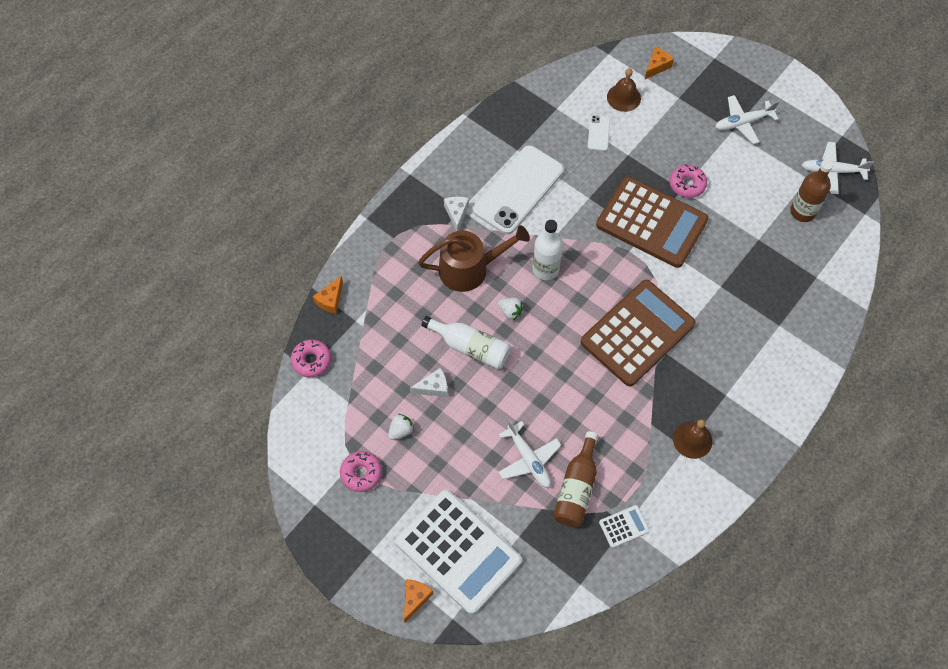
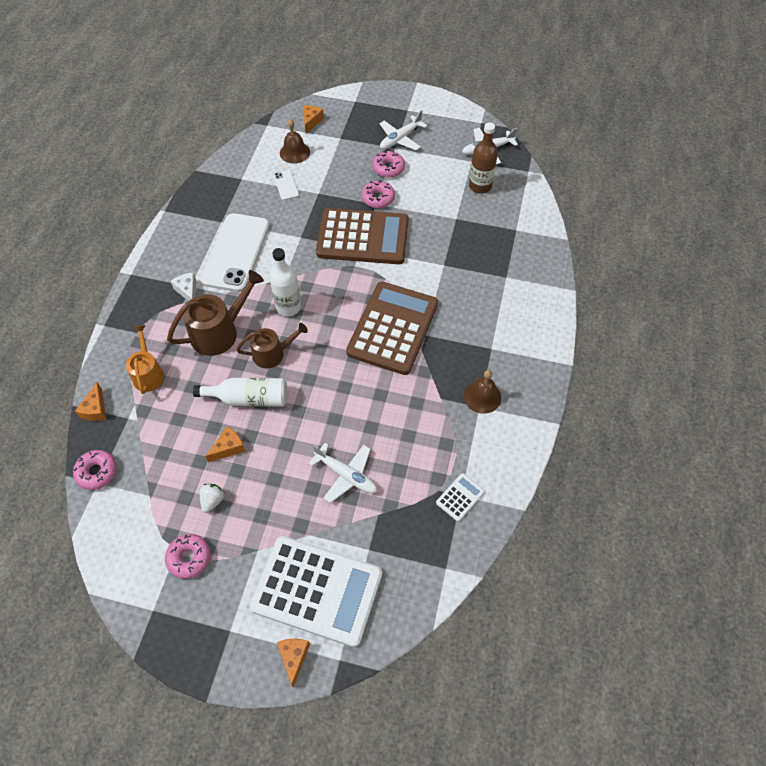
camera: 25 degrees left, 5 degrees down
(389, 284) = (148, 373): none -> orange watering can
(433, 387) = (228, 448): white cheese -> orange cheese
(510, 312) = (272, 354): white strawberry -> brown watering can
(576, 488) = (401, 482): brown bottle -> none
(714, 153) = (388, 168): none -> pink donut

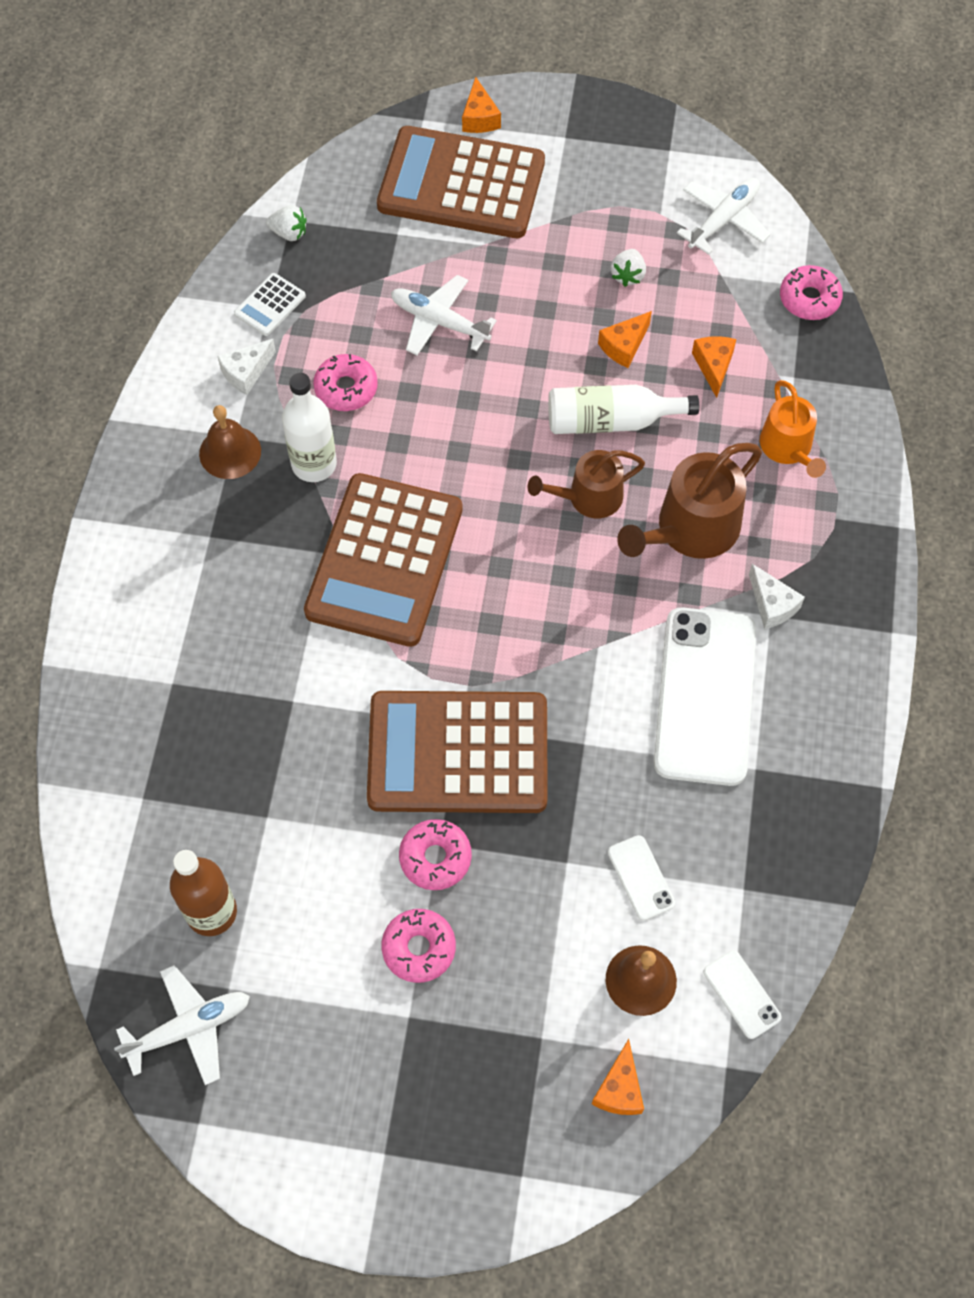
camera: 175 degrees right, 5 degrees up
(95, 409) = (850, 386): orange cheese -> orange cheese (713, 366)
(189, 558) = (640, 207): pink donut -> pink donut (346, 388)
(253, 145) = (741, 994): none -> white phone
(288, 307) = (578, 587): white bottle -> white bottle (314, 464)
(317, 590) = (461, 184): white calculator -> brown calculator
(400, 139) = (396, 1047): white plane -> white plane (723, 220)
(447, 556) = (289, 233): none -> white strawberry
(474, 448) = (246, 372): none -> white cheese

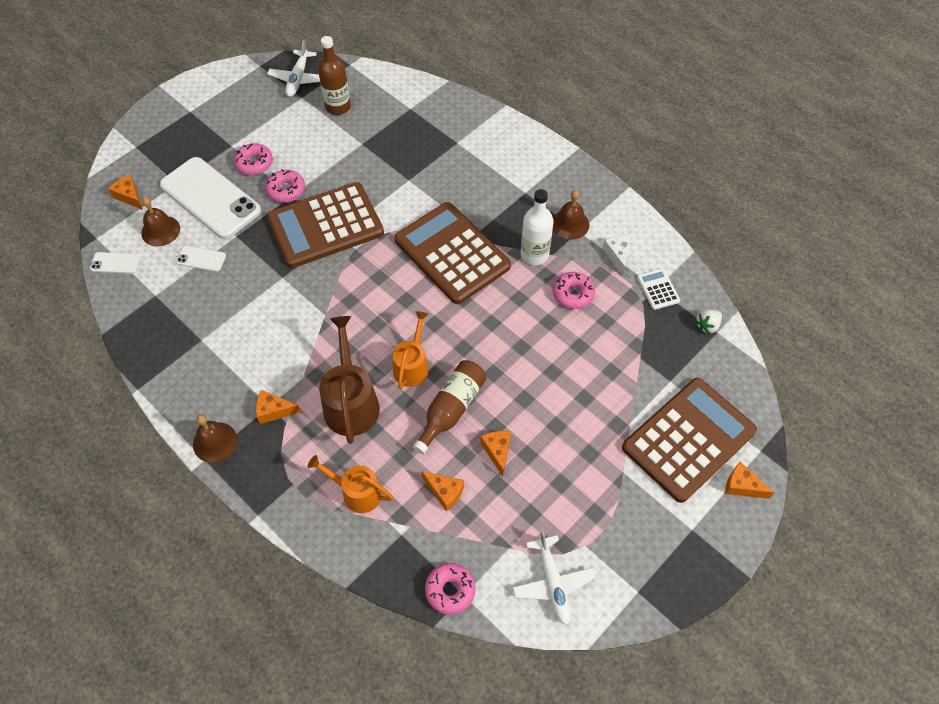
camera: 125 degrees right, 5 degrees down
(439, 322) = (586, 364): white plane -> none
(458, 753) = (325, 226): brown calculator -> brown calculator turned 150 degrees counterclockwise
(589, 497) = (412, 366): brown watering can -> orange watering can
(611, 421) = (451, 409): white bottle -> brown bottle
(628, 275) = (548, 490): white strawberry -> none
(705, 696) = (256, 344): white phone -> white phone (210, 198)
(772, 605) = (274, 411): white cheese -> orange cheese
(863, 638) = (215, 442): none -> brown bell

